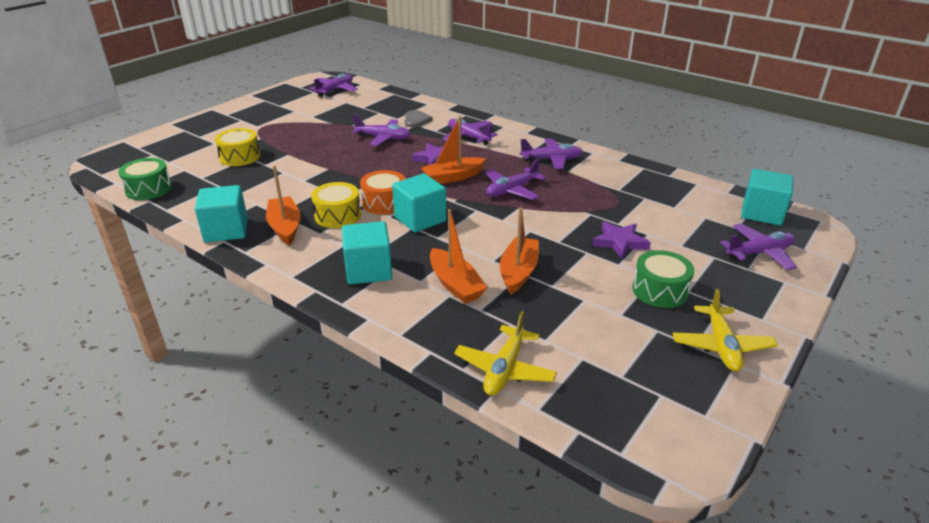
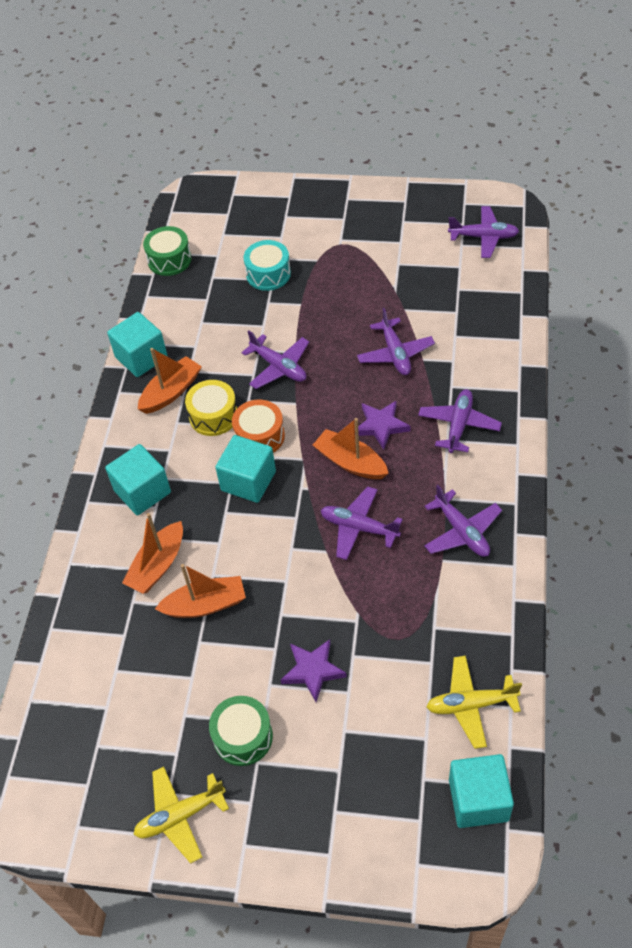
camera: 65 degrees right, 20 degrees up
(240, 157) = (268, 274): yellow drum -> turquoise drum
(416, 120) = (463, 355): grey heart -> none
(505, 369) = (64, 657): yellow plane -> yellow plane (471, 704)
(759, 253) = (376, 816): purple plane -> purple plane (279, 367)

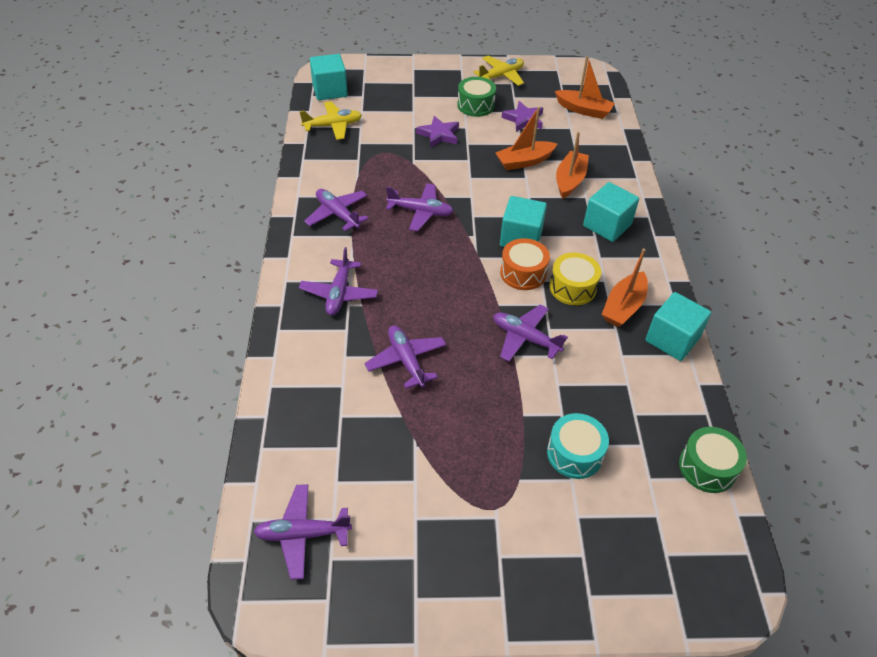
camera: 165 degrees right, 5 degrees down
(350, 462) = (435, 257): orange boat -> orange boat (583, 110)
(381, 426) = (412, 288): purple star -> purple star (523, 119)

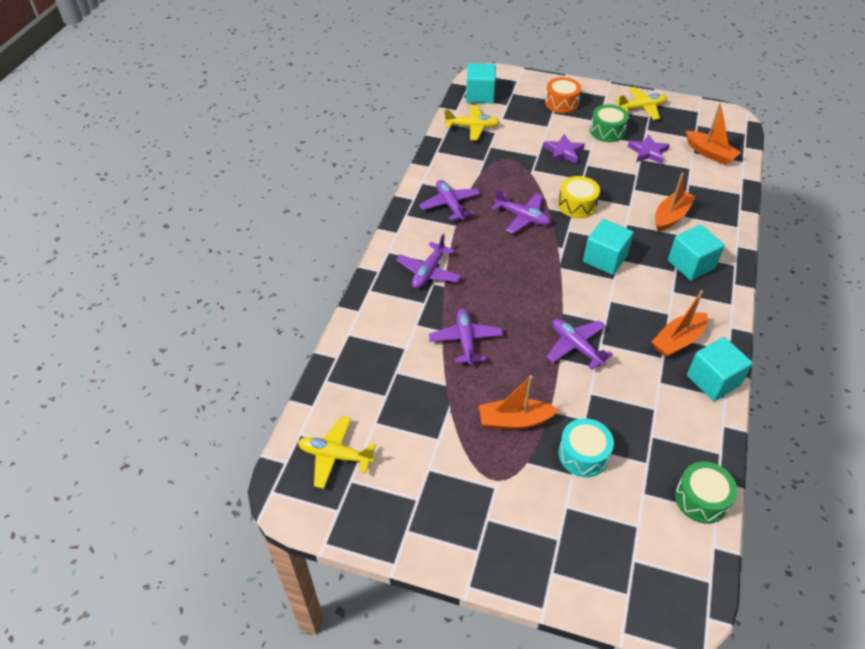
camera: 20 degrees right, 0 degrees up
(302, 534) = (335, 456): purple plane -> yellow plane
(523, 273) = (595, 290): orange drum -> orange drum (561, 103)
(524, 161) = (634, 191): orange boat -> orange boat (514, 420)
(572, 287) = (636, 313): yellow drum -> yellow drum (577, 205)

